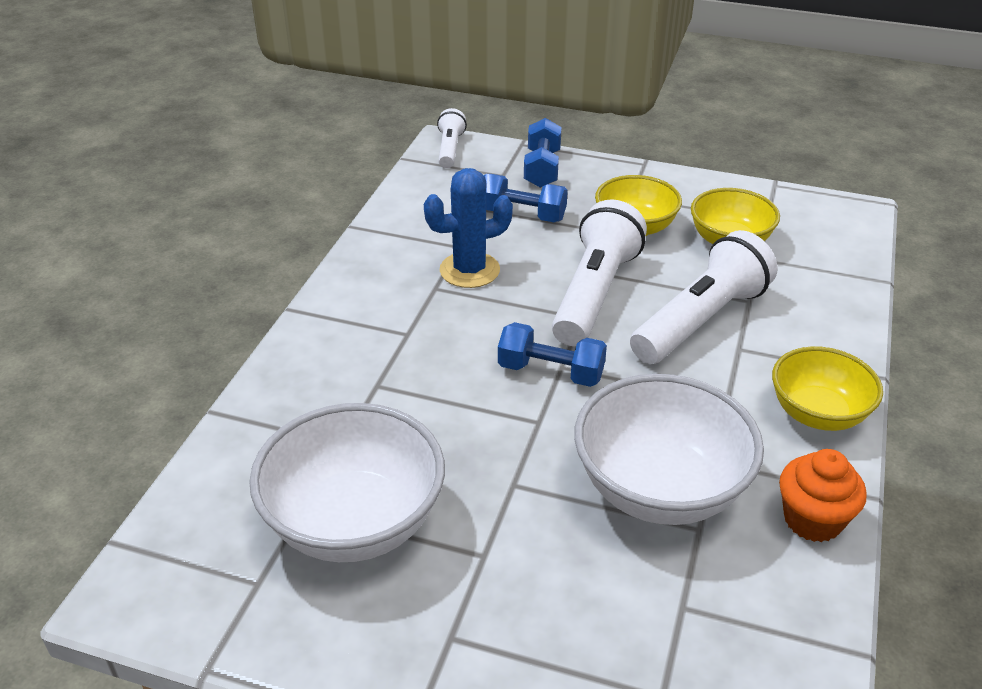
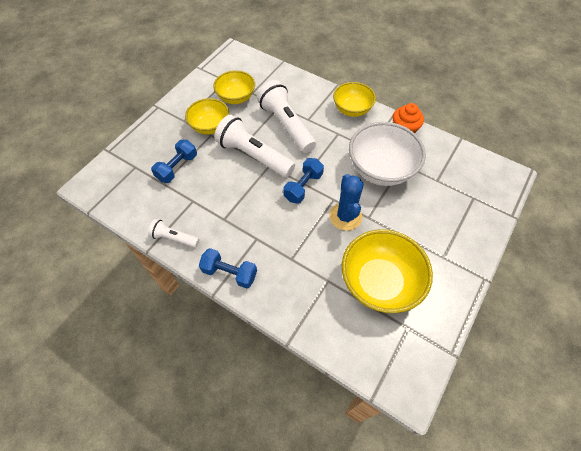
camera: 75 degrees left, 20 degrees up
(354, 522) = (379, 282): white bowl -> yellow bowl
(450, 149) = (93, 185): white flashlight -> white flashlight (174, 238)
(469, 270) = (215, 201): blue cactus -> blue cactus (345, 216)
(542, 169) = (139, 148): blue dumbbell -> blue dumbbell (229, 273)

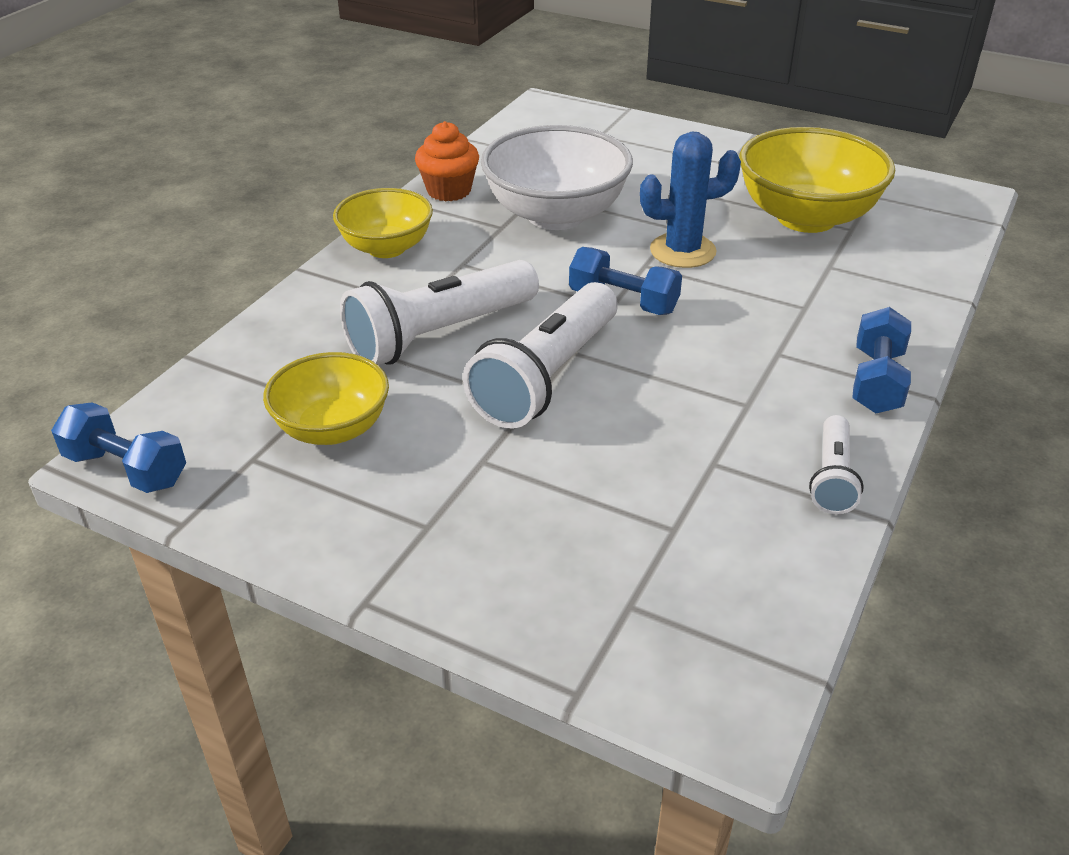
camera: 95 degrees left, 20 degrees down
(177, 167) = (612, 510): blue dumbbell -> blue dumbbell (126, 469)
(210, 126) = (450, 466): yellow bowl -> none

